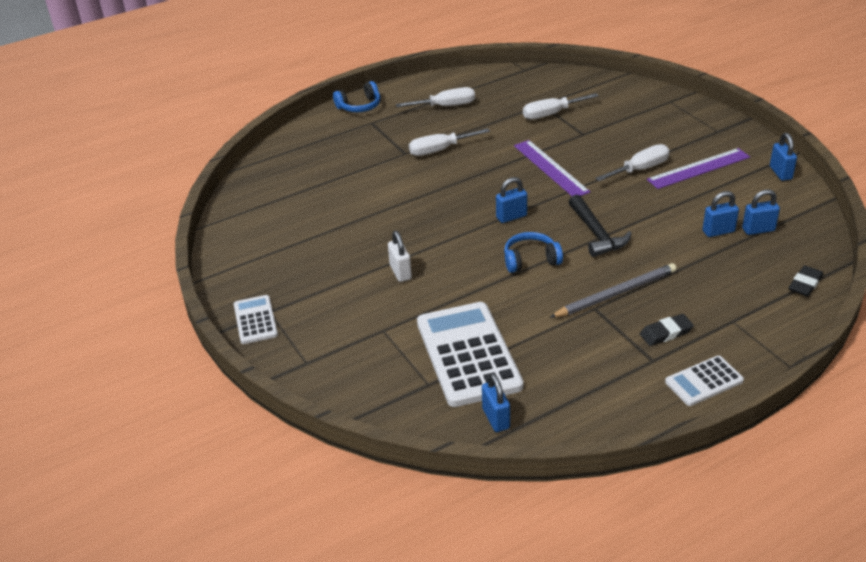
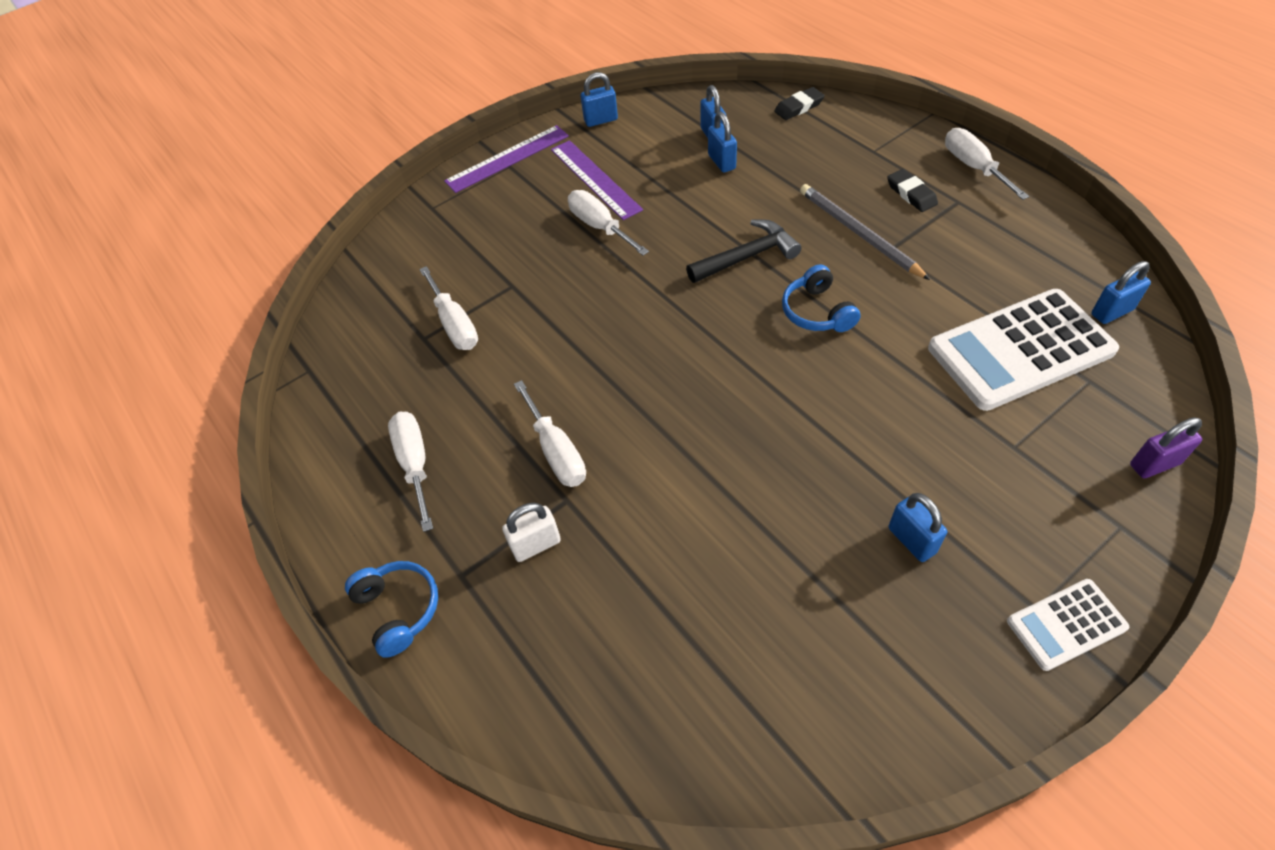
camera: 95 degrees left, 15 degrees up
(345, 394) = (1154, 464): none -> purple padlock
(400, 272) = (885, 448): white padlock -> white padlock (536, 545)
(511, 217) = (726, 341): blue padlock -> blue padlock (911, 540)
(550, 168) = (603, 312): purple ruler -> purple ruler (507, 158)
(704, 381) = (973, 167): white calculator -> white screwdriver
(805, 284) = (798, 107): black eraser -> black eraser turned 60 degrees counterclockwise

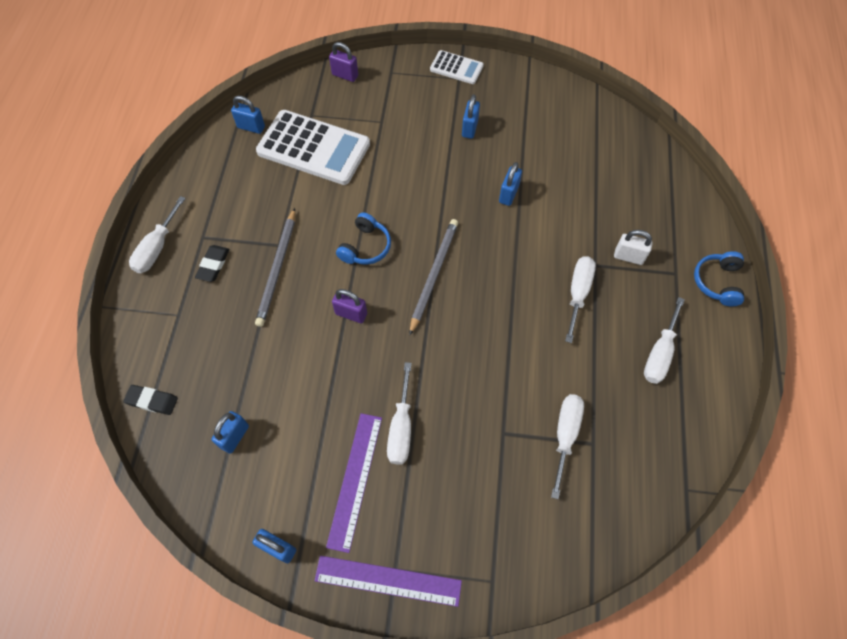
camera: 140 degrees left, 10 degrees up
(721, 162) = (264, 403): blue padlock -> blue padlock (508, 194)
(721, 344) = (434, 275): none -> grey pencil
(747, 256) = (351, 314): black hammer -> purple padlock

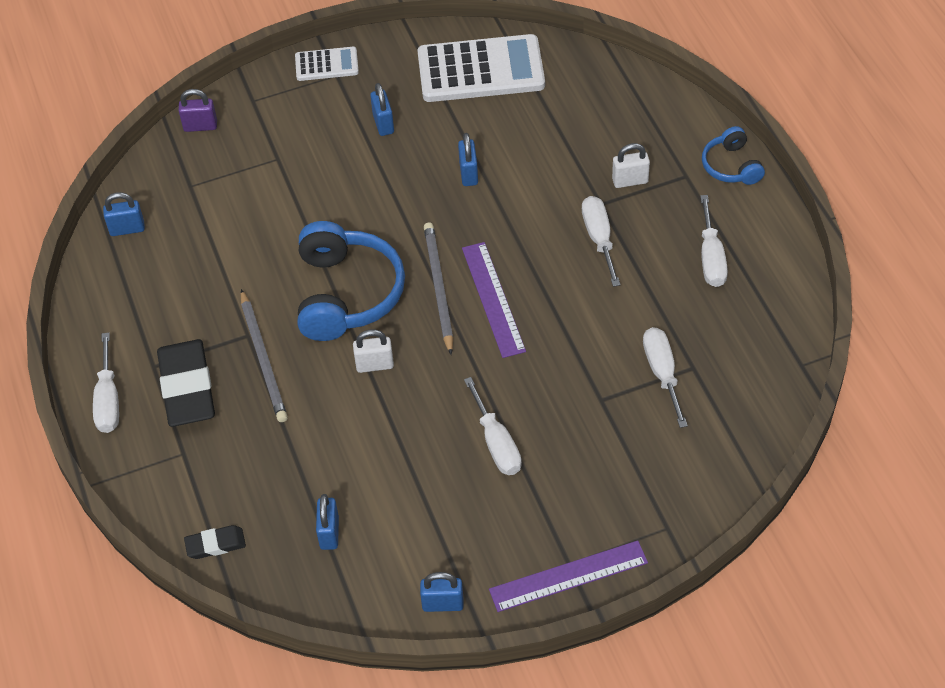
camera: 25 degrees left, 10 degrees down
(213, 265) = (187, 387): black eraser -> black eraser, size x2.01
(313, 148) = (218, 220): white calculator -> white calculator (481, 70)
(351, 314) = (374, 365): purple padlock -> white padlock
(355, 480) = (480, 510): purple ruler -> purple ruler (493, 299)
(365, 247) = (346, 294): blue headphones -> blue headphones, size x1.88

